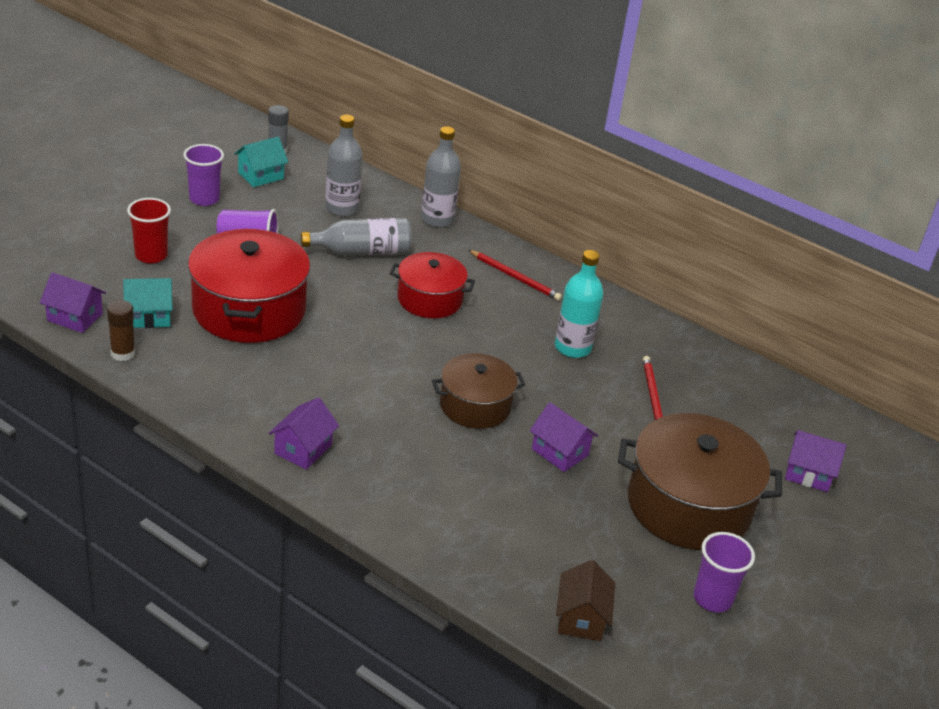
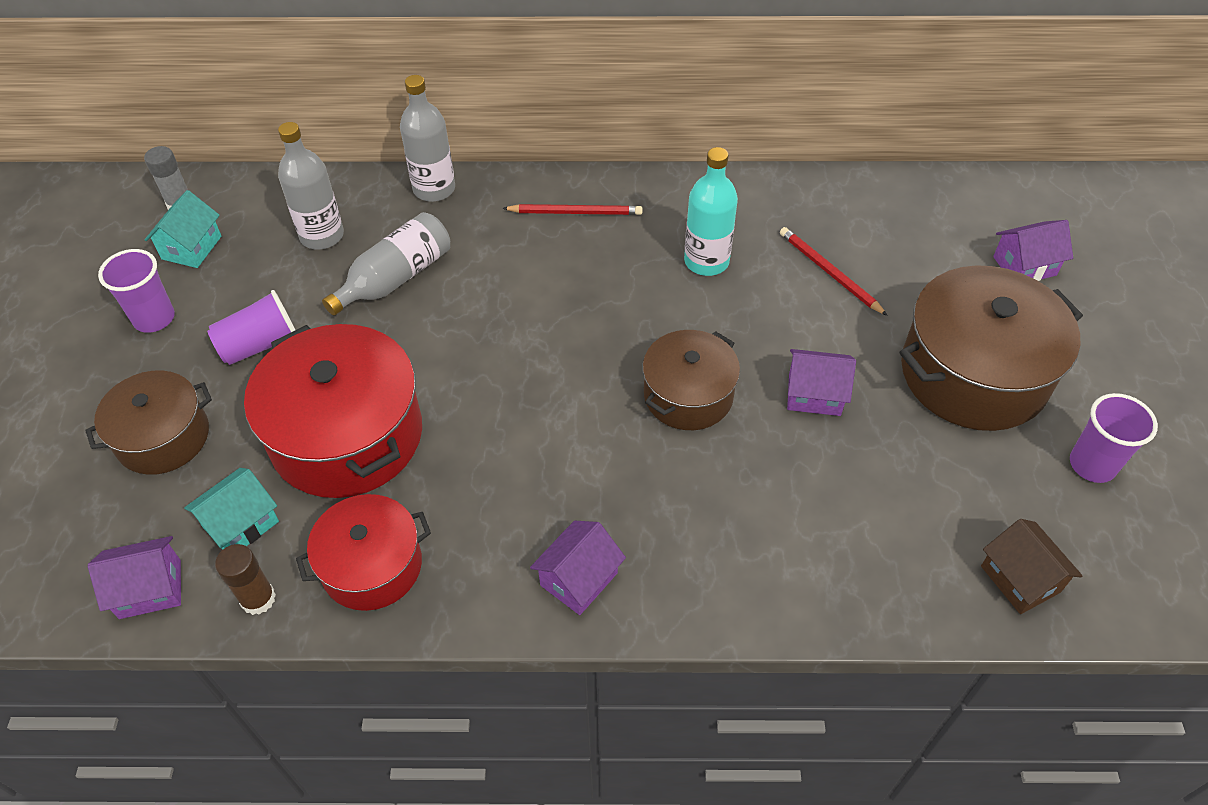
camera: 30 degrees left, 15 degrees up
(151, 255) = (163, 437): red cup -> brown pot
(303, 449) = (579, 579): purple house -> purple house turned 45 degrees clockwise
(429, 299) = (521, 294): red pot -> red pot (372, 566)

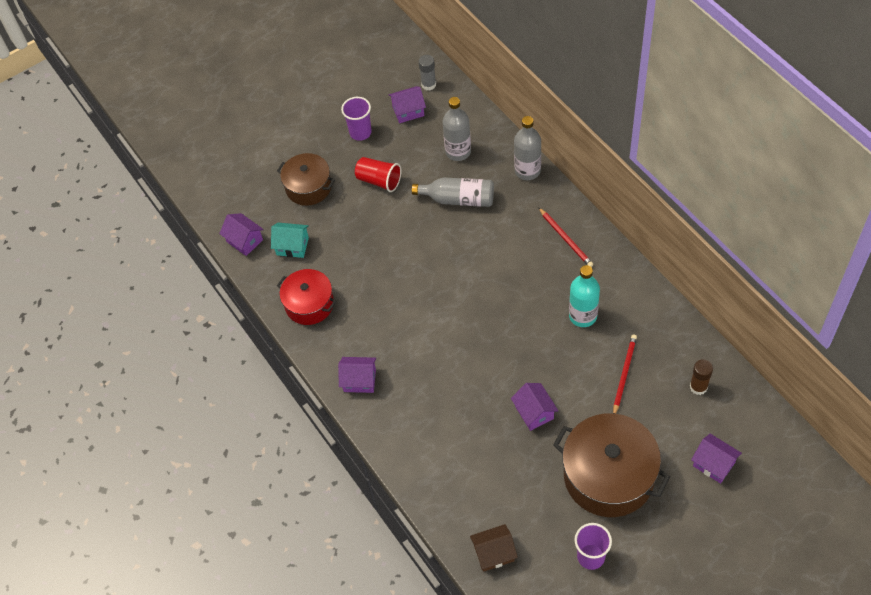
camera: 60 degrees right, 5 degrees up
(191, 247) = (408, 111): turquoise house -> purple house
(258, 599) = (267, 278): brown glue stick -> brown glue stick (698, 387)
(260, 345) = (379, 181): purple cup -> red cup
(347, 435) = (360, 248): red pot -> none
(688, 395) = (489, 360): brown pot -> none
(1020, 579) = (494, 553): brown house -> brown house turned 45 degrees clockwise

